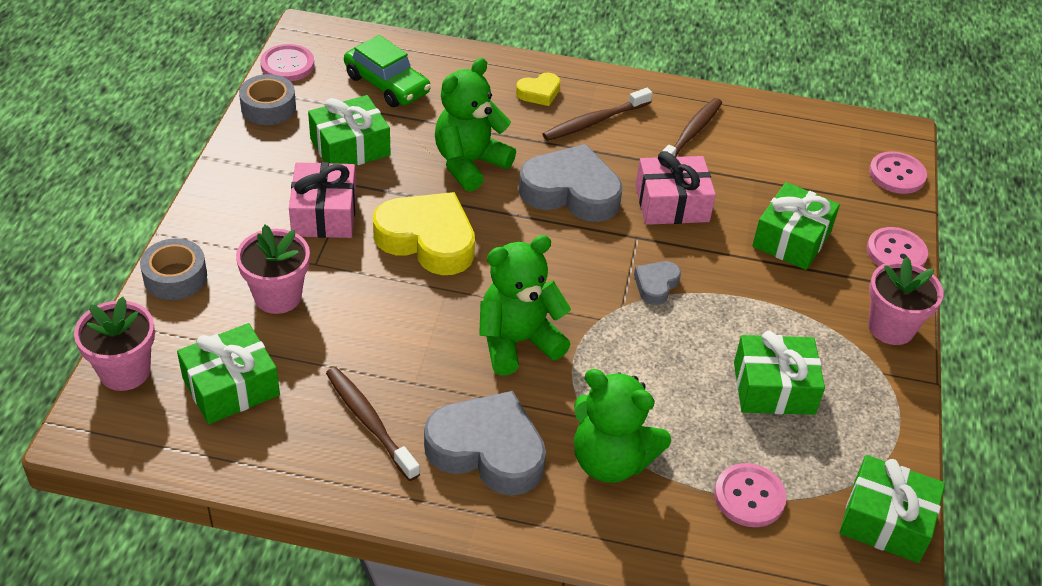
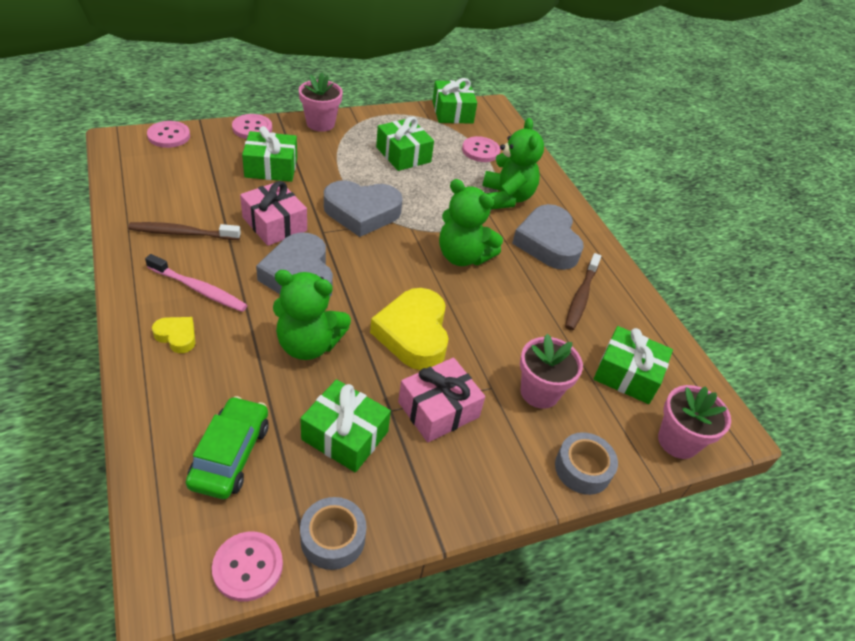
camera: 125 degrees left, 0 degrees up
(594, 121) = (199, 289): brown toothbrush -> pink toothbrush
(656, 285) = (362, 212): grey heart -> grey heart, size x2.07

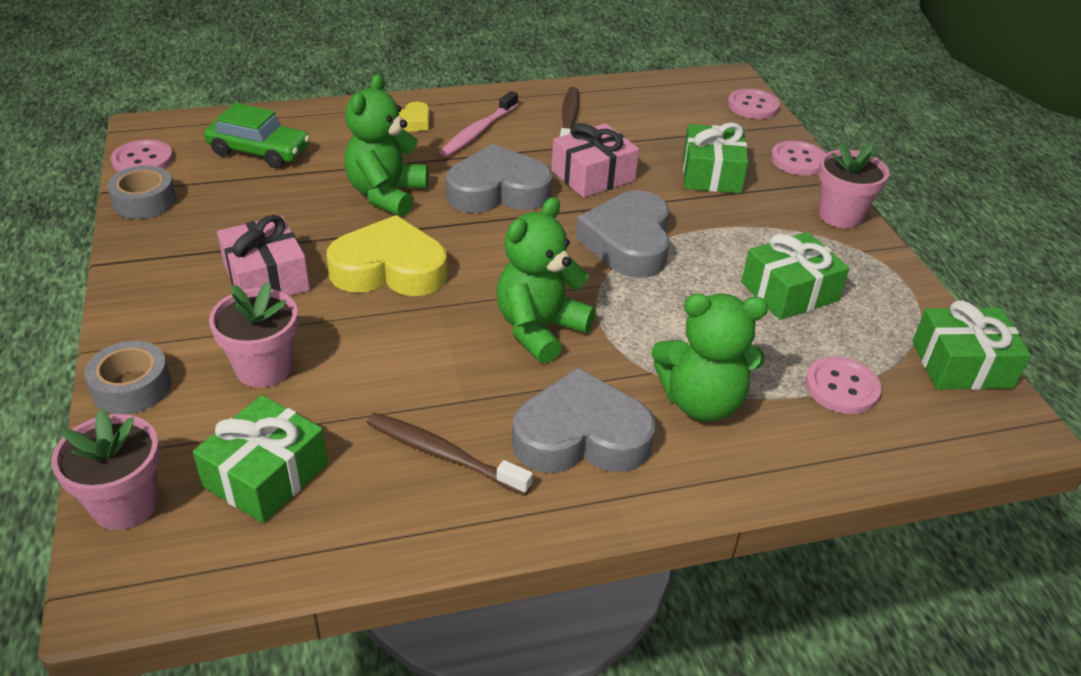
camera: 100 degrees right, 5 degrees down
(345, 435) = (255, 212): green gift -> none

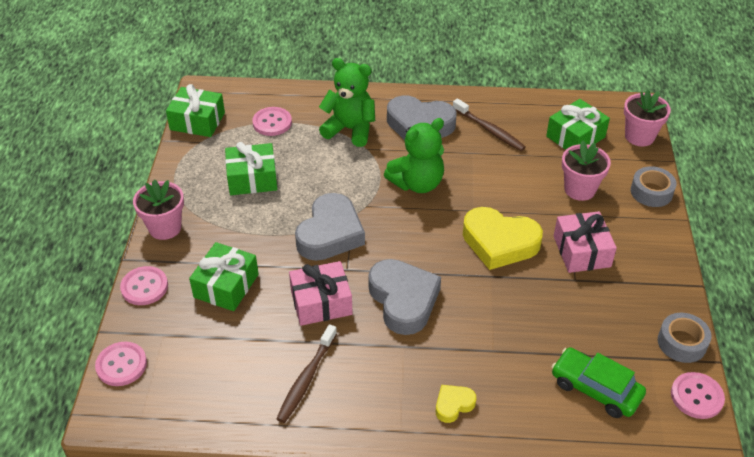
camera: 160 degrees left, 5 degrees up
(386, 194) = (491, 313): green teddy bear -> none
(478, 131) = (395, 378): pink toothbrush -> none
(498, 191) = (403, 300): grey heart -> grey heart turned 120 degrees counterclockwise

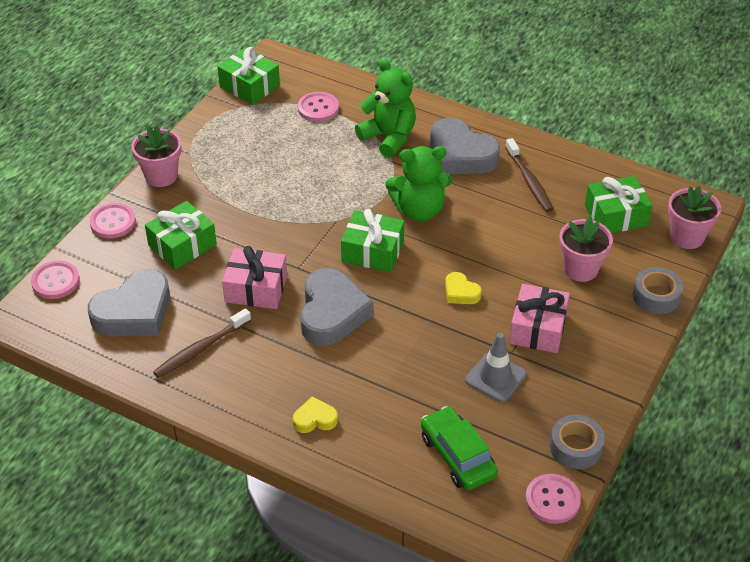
camera: 25 degrees right, 0 degrees up
(252, 179) = (266, 156): green gift -> green gift (373, 251)
(330, 233) = (304, 230): grey heart -> grey heart (134, 312)
(499, 243) = (461, 292): yellow heart -> yellow heart, size x0.48
(578, 306) = (495, 377): none -> grey traffic cone

